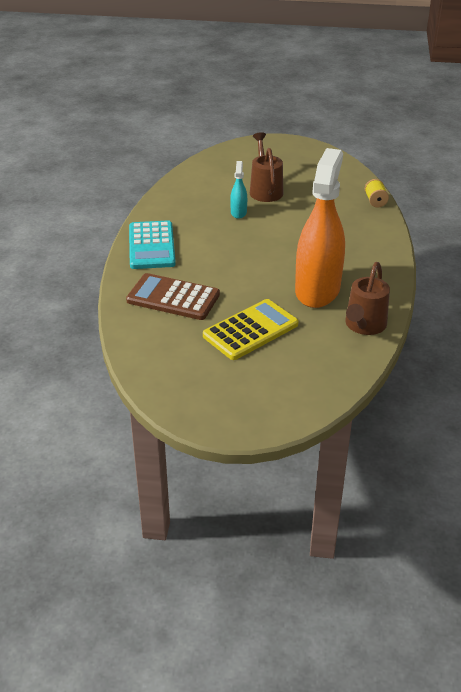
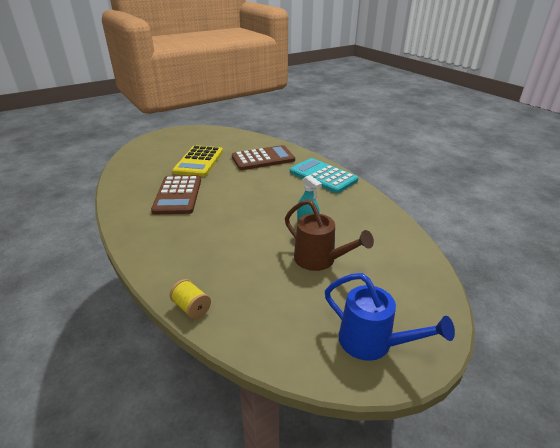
camera: 140 degrees right, 5 degrees down
(293, 152) = (372, 343): none -> blue watering can
(317, 290) = (178, 195): orange spray bottle -> brown calculator
(363, 326) = (128, 187): brown watering can -> none

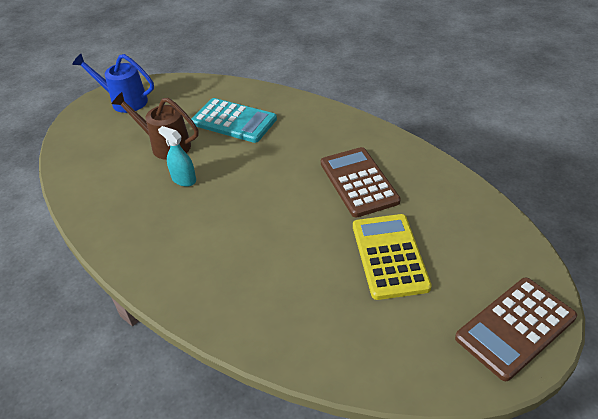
camera: 165 degrees right, 10 degrees up
(191, 308) = (256, 91): yellow spool -> none
(263, 158) = (288, 295): brown calculator -> brown calculator (515, 328)
(323, 176) = (175, 273): turquoise calculator -> turquoise calculator (234, 121)

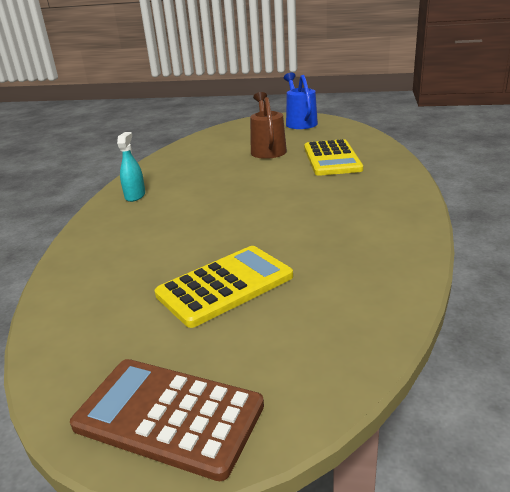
camera: 60 degrees right, 15 degrees down
(184, 179) = (235, 168): turquoise spray bottle -> turquoise spray bottle (135, 196)
(234, 121) = (332, 159): turquoise calculator -> yellow calculator
(358, 182) = (321, 235): brown calculator -> none

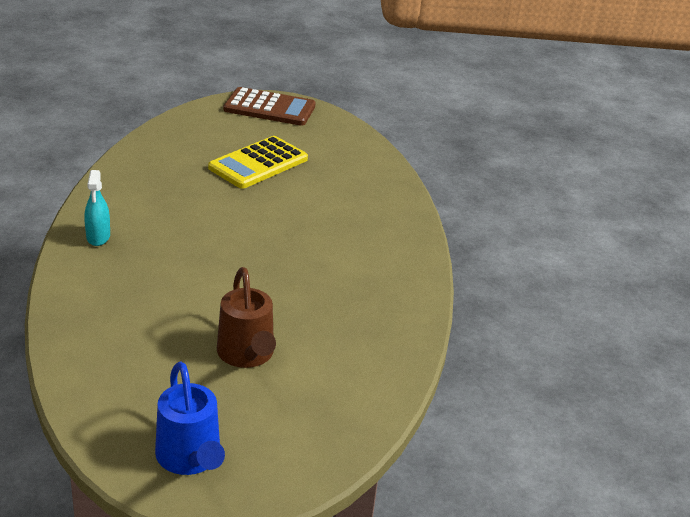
camera: 165 degrees right, 5 degrees up
(135, 196) = (395, 262): turquoise spray bottle -> turquoise spray bottle (98, 237)
(332, 159) = (149, 322): yellow calculator -> none

